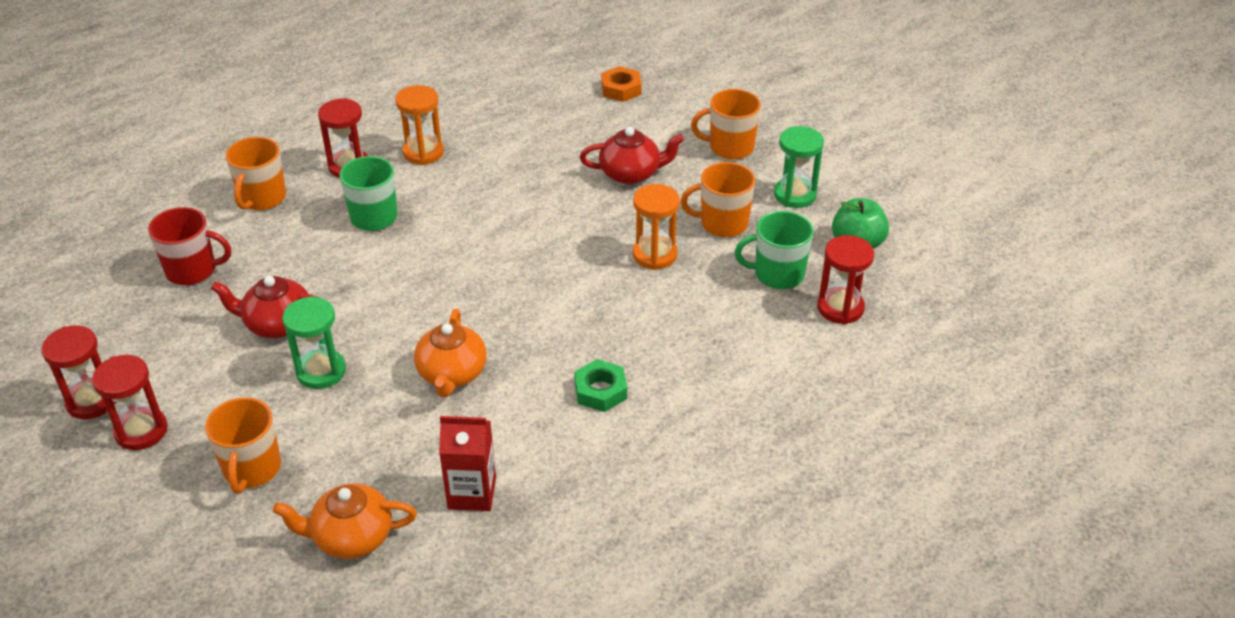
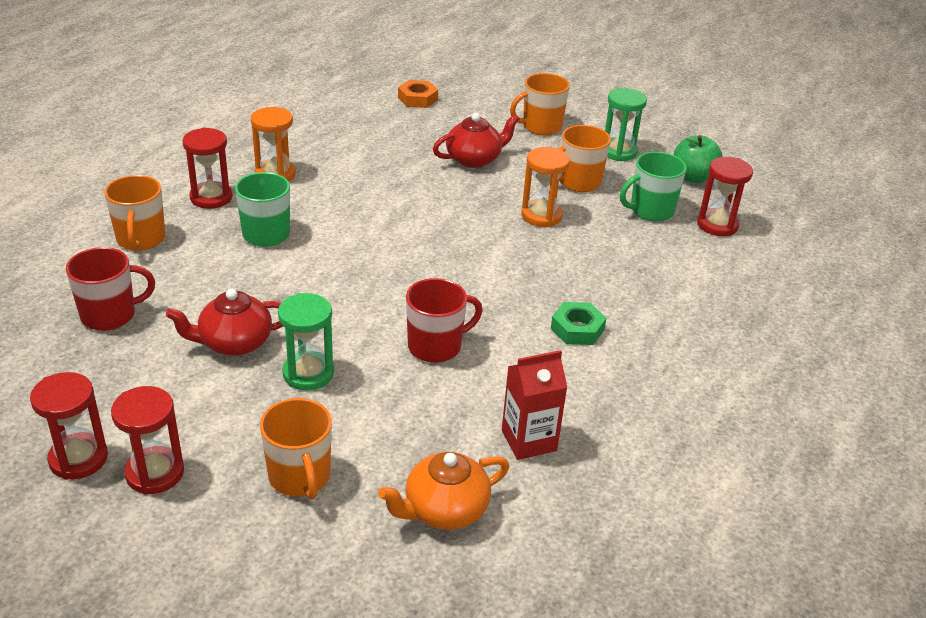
camera: 25 degrees left, 5 degrees down
(452, 374) = (436, 346): orange teapot -> red mug

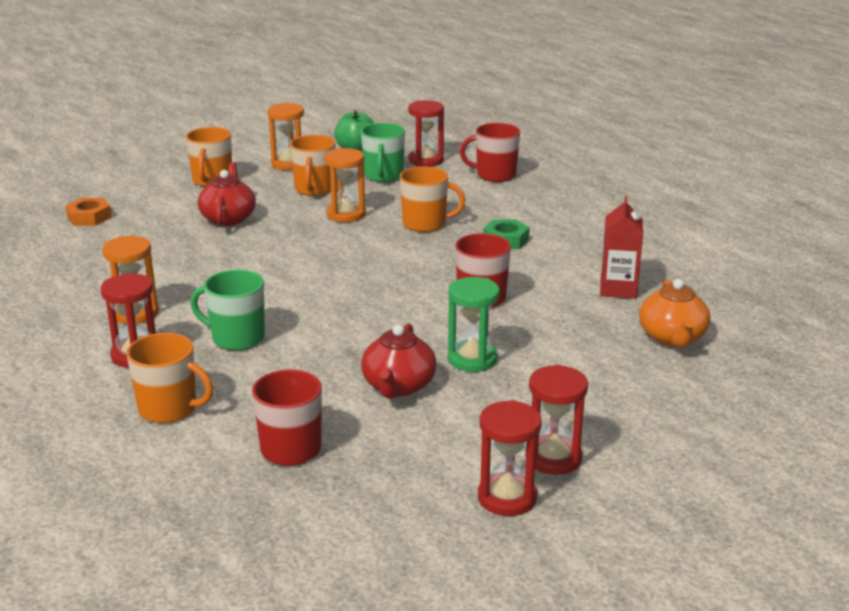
camera: 60 degrees left, 10 degrees down
(300, 477) = (601, 389): orange mug -> orange mug (425, 224)
(618, 151) = (289, 164): green hourglass -> orange hourglass
(732, 279) = (495, 175): none -> red mug

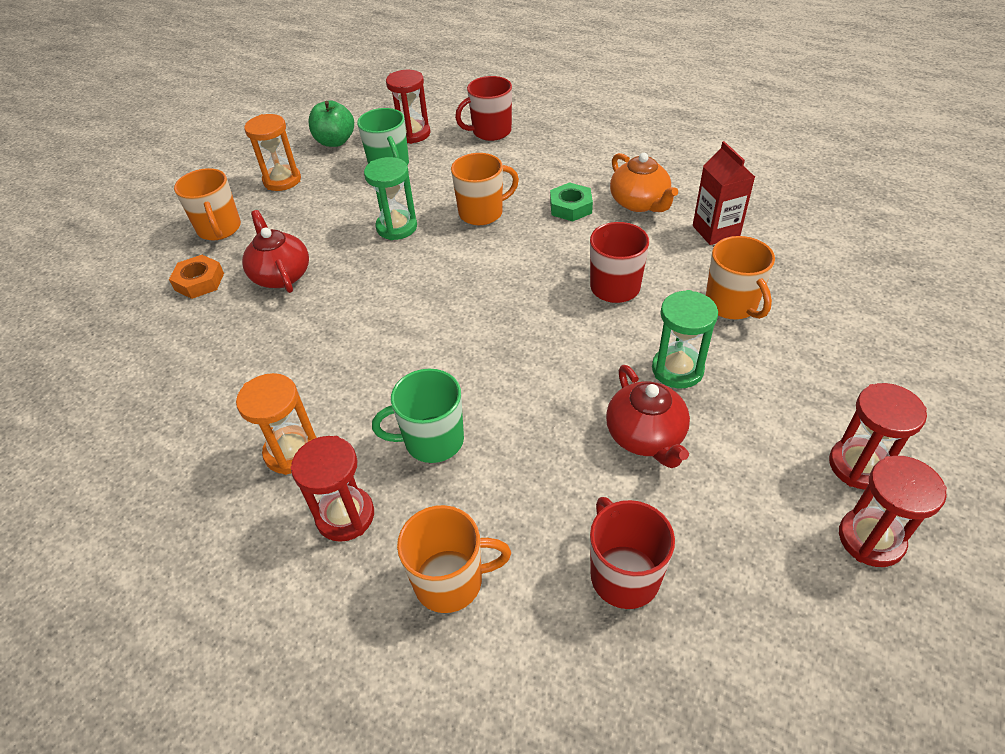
camera: 25 degrees left, 20 degrees up
(89, 217) = (120, 329): orange nut -> orange nut (199, 281)
(314, 189) = (337, 205): orange mug -> orange mug (732, 304)
(346, 214) = (397, 227): orange hourglass -> green hourglass
(672, 338) = (809, 271): orange teapot -> orange teapot (639, 203)

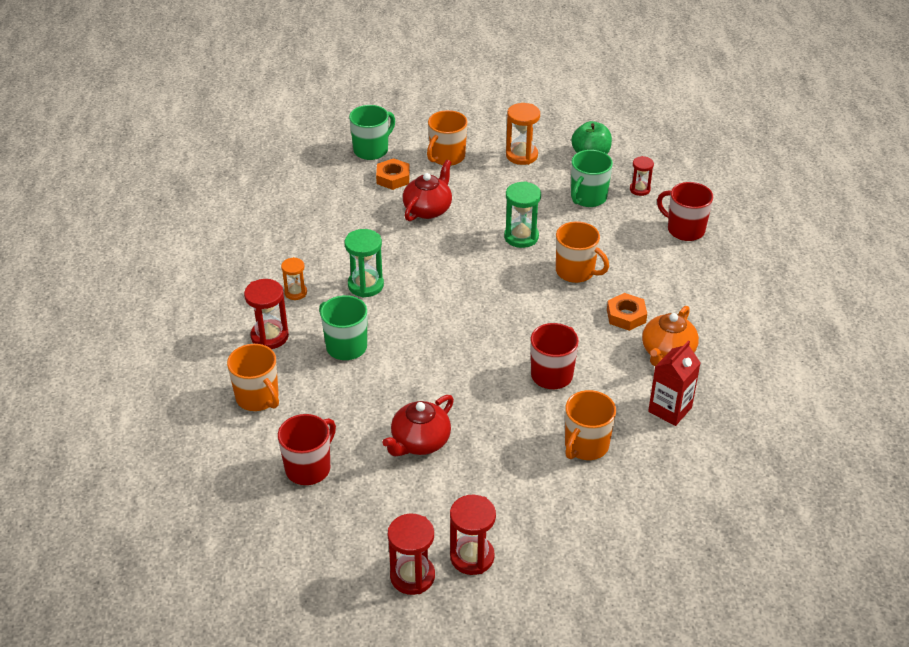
camera: 55 degrees right, 5 degrees down
(133, 280) = (371, 150): none -> green mug
(291, 452) = (295, 292): orange hourglass -> orange hourglass, size x0.62
(413, 134) = (640, 189): red hourglass -> red hourglass, size x0.62
(570, 207) = (626, 316): green nut -> orange nut
(677, 369) = (492, 437): green hourglass -> green hourglass (365, 285)

